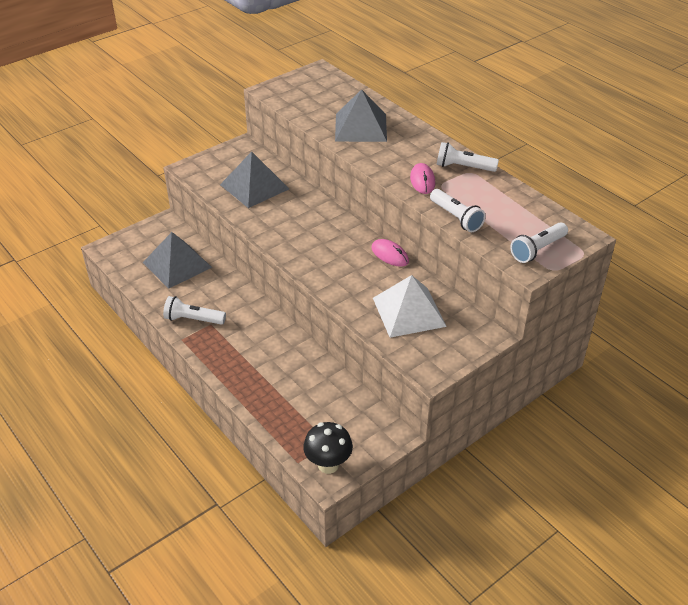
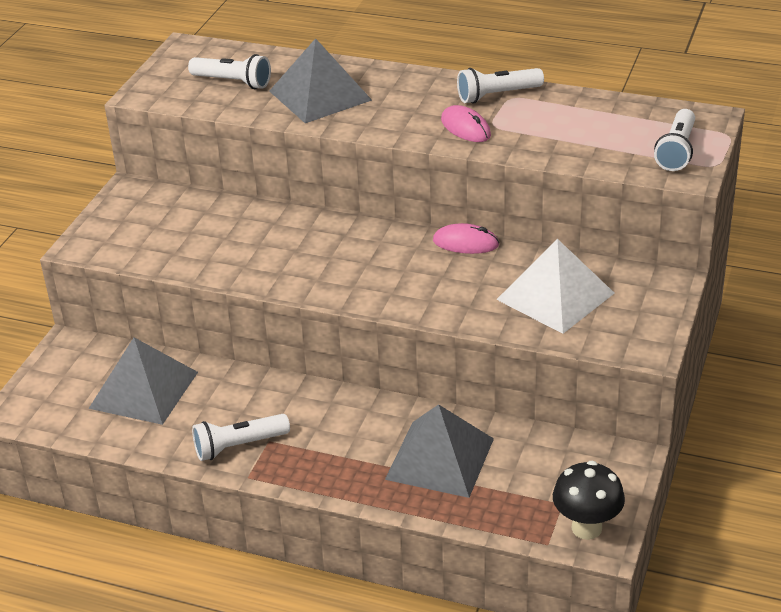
camera: 30 degrees left, 5 degrees down
(254, 186) = (202, 233): grey pyramid -> grey pyramid (440, 458)
(456, 218) = (550, 153): white flashlight -> white flashlight (233, 82)

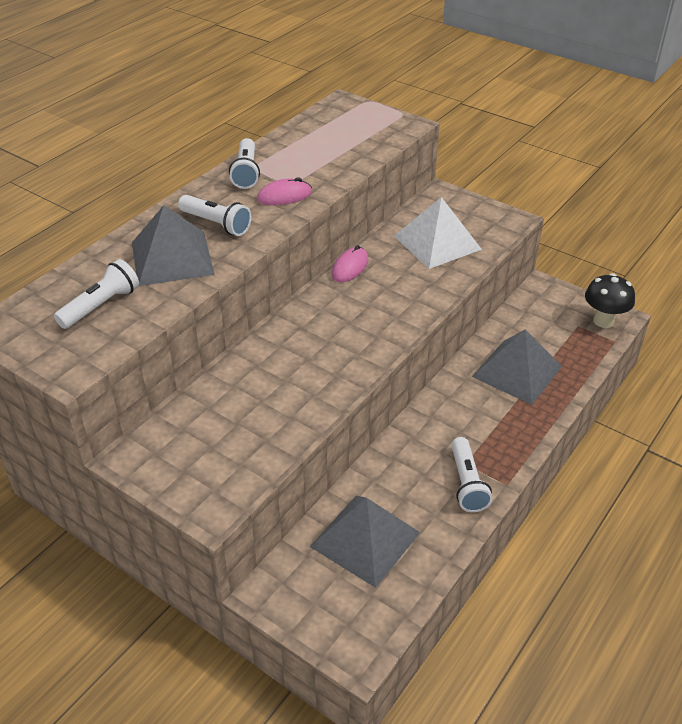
camera: 75 degrees left, 5 degrees up
(676, 151) = (376, 122): white flashlight -> white flashlight (216, 224)

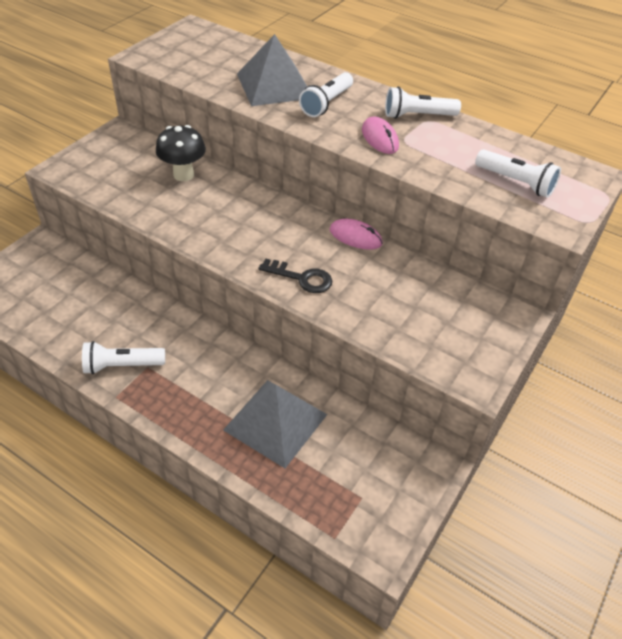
camera: 85 degrees right, 5 degrees up
(101, 306) = (213, 61): white flashlight -> white flashlight (516, 182)
(365, 539) = (75, 295): grey pyramid -> none
(409, 301) = (302, 278): none -> black key
(437, 242) = (412, 305): white pyramid -> none
(603, 321) = (374, 530): black mushroom -> black mushroom (183, 175)

